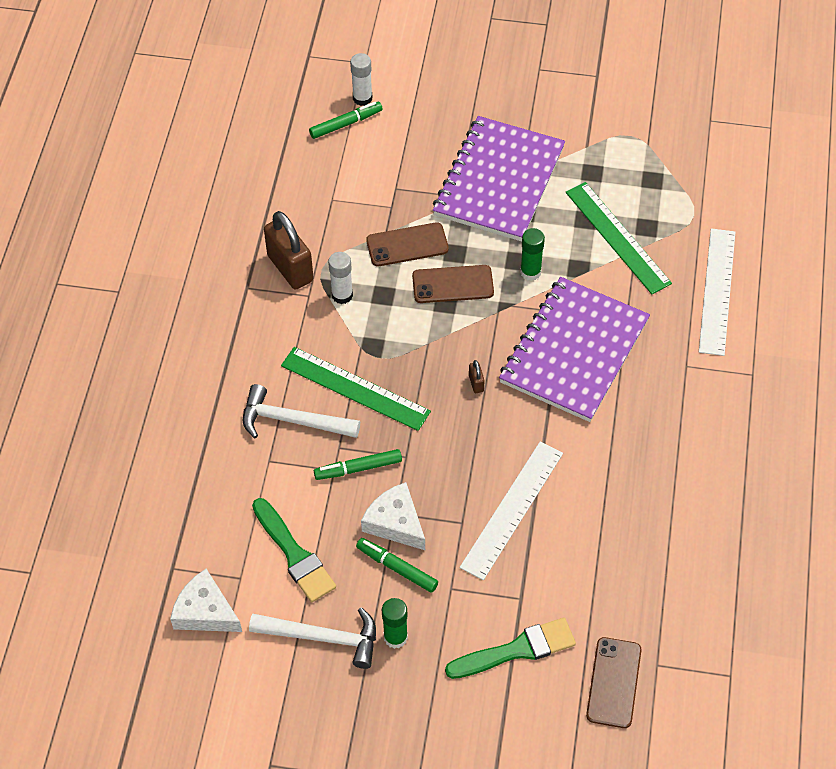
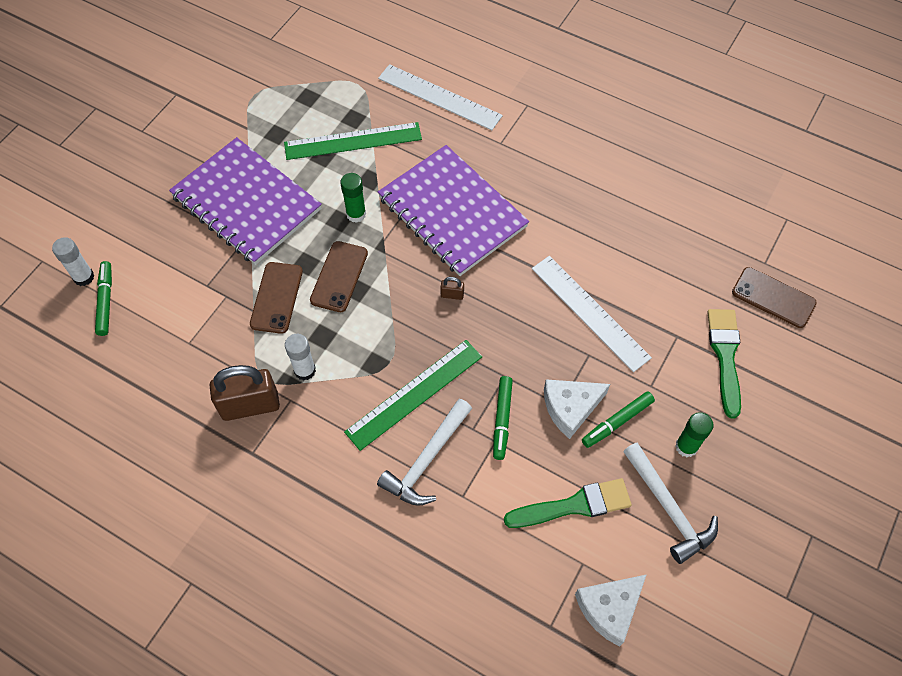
camera: 70 degrees left, 5 degrees up
(323, 637) = (669, 508): white hammer -> white hammer turned 120 degrees clockwise

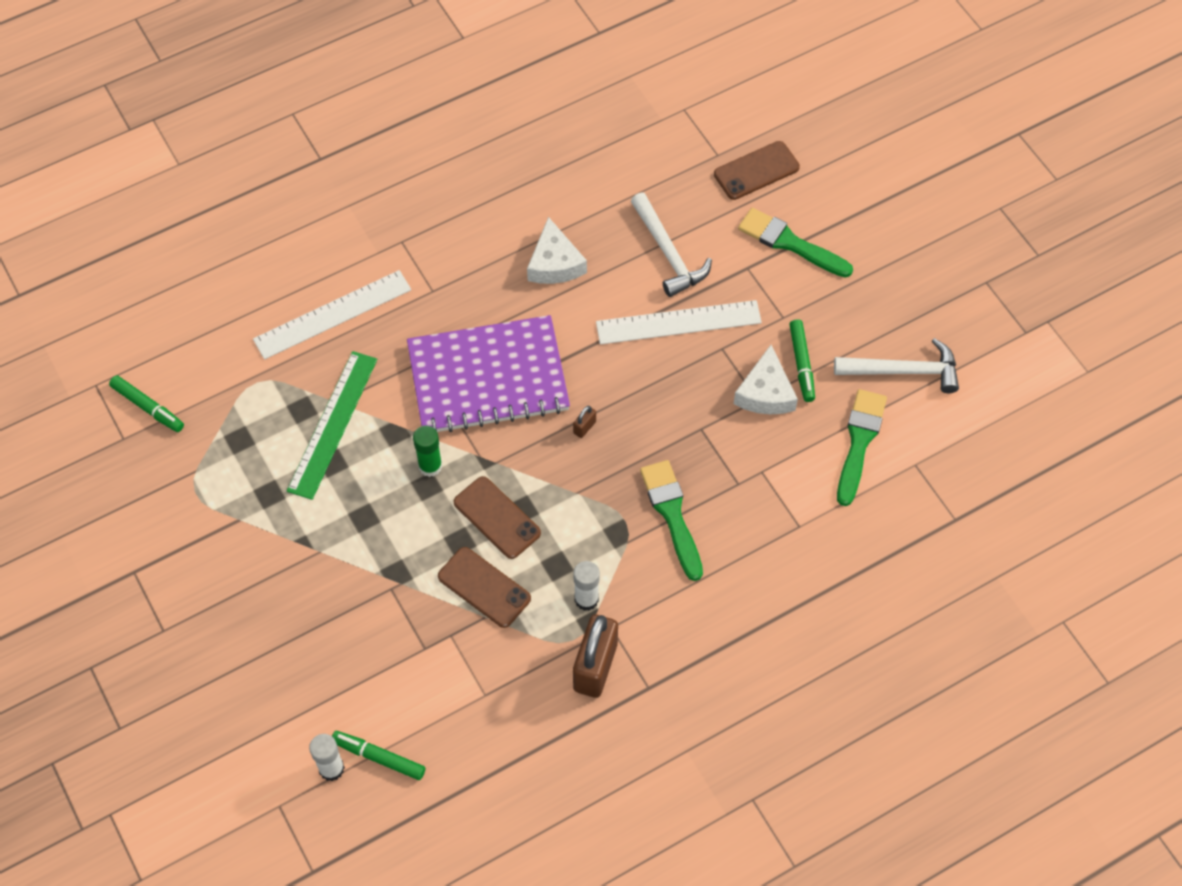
camera: 60 degrees left, 0 degrees up
(246, 203) = (343, 564): purple notebook -> none
(414, 393) = (672, 514): green ruler -> green brush
(427, 460) = (746, 537): white hammer -> white hammer (668, 253)
(502, 420) = (743, 454): green marker -> green marker (148, 407)
(609, 608) = (964, 466): white cheese -> white cheese (554, 263)
(686, 446) = (856, 324): green glue stick -> none

